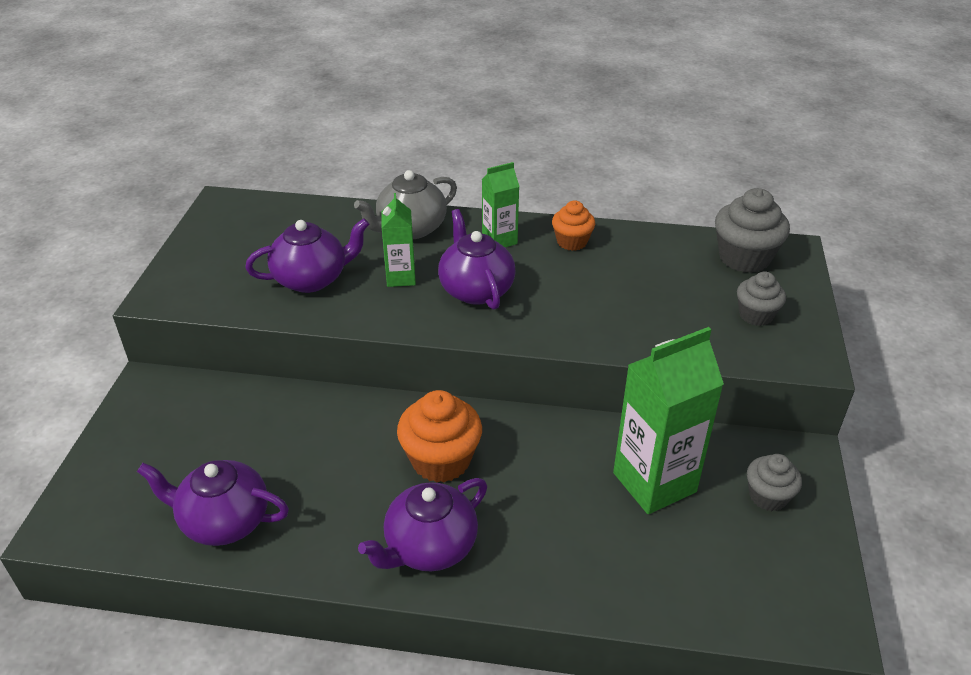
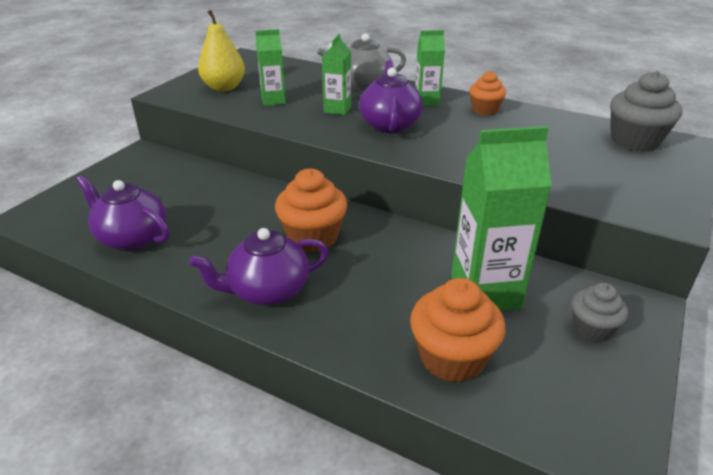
camera: 20 degrees right, 5 degrees down
(232, 269) = (224, 88): none -> yellow pear
(312, 279) = (273, 100): purple teapot -> green carton
(655, 570) = (452, 358): none -> orange cupcake
(756, 315) = (628, 178): grey cupcake -> none

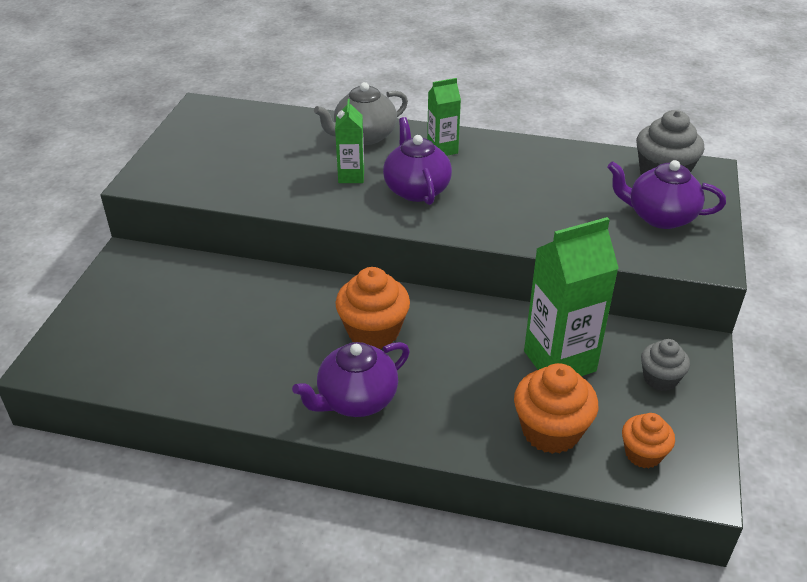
camera: 15 degrees left, 5 degrees up
(132, 238) = (183, 368): purple teapot -> purple teapot (659, 216)
(224, 88) = (205, 162): yellow pear -> none
(273, 100) = (273, 173): green carton -> none
(485, 110) = (507, 154): orange cupcake -> orange cupcake (643, 454)

